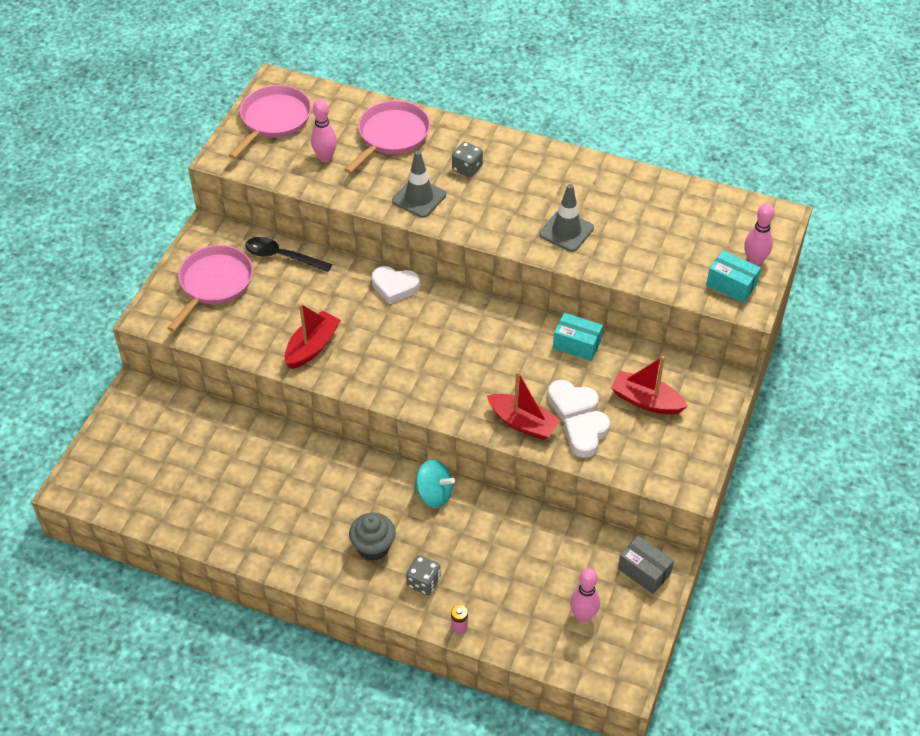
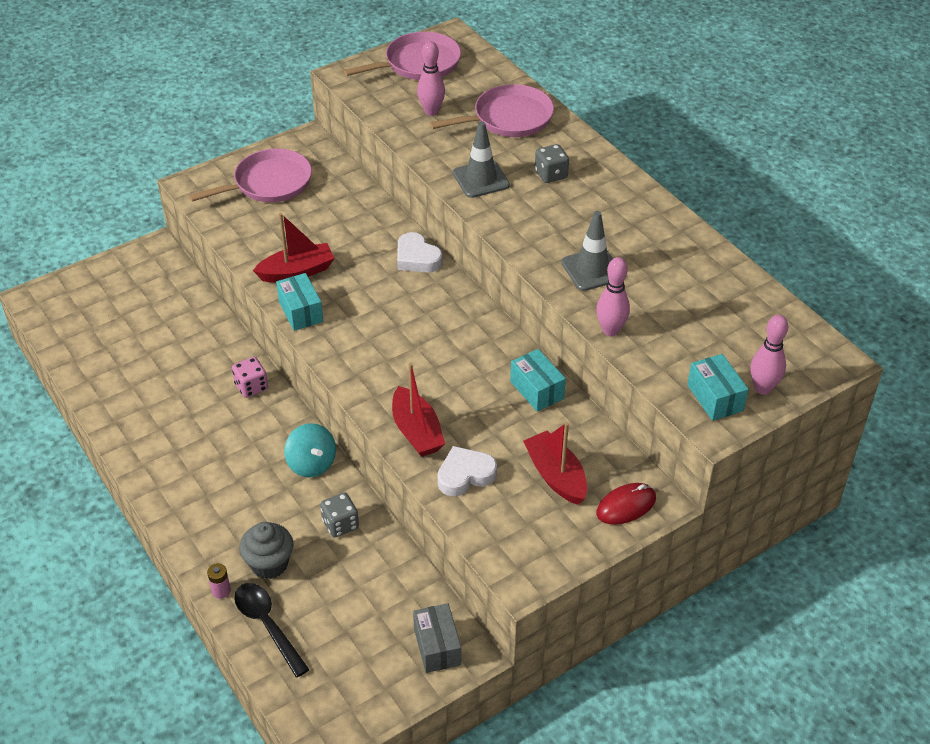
camera: 35 degrees right, 5 degrees down
(282, 256) = (345, 188): black spoon -> black spoon (267, 625)
(330, 461) = (251, 387): none -> pink dice
(347, 378) = (301, 312): none -> turquoise box
(373, 547) = (216, 479): grey cupcake -> grey cupcake (269, 564)
(423, 582) = (228, 533): grey dice -> grey dice (340, 524)
(571, 403) = (479, 439): white heart -> none
(583, 616) = (340, 651): pink bowling pin -> pink bowling pin (610, 330)
(709, 396) = (626, 506): none -> red mouse

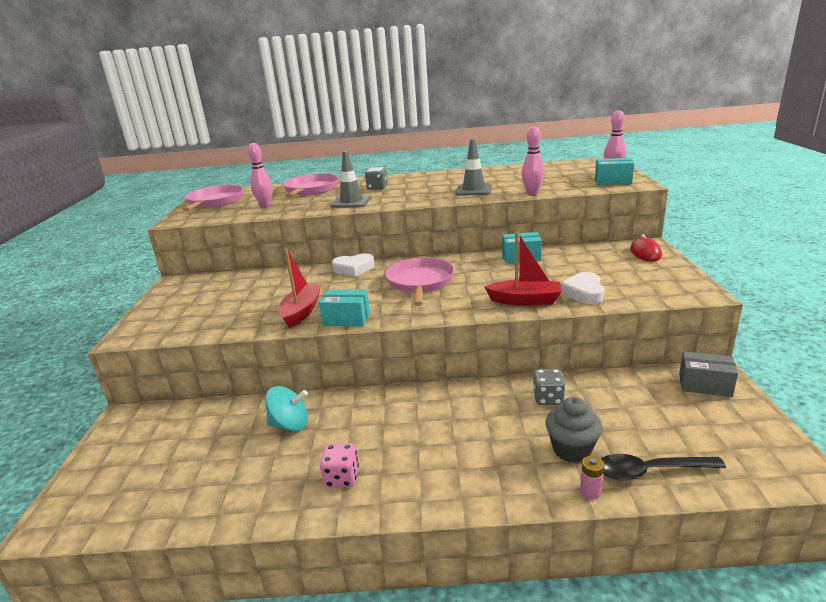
camera: 55 degrees left, 20 degrees down
(251, 387) = (353, 405): pink dice -> pink dice (342, 477)
(269, 183) = (190, 304): pink pan -> pink pan (420, 282)
(311, 464) = (470, 396): turquoise spinning top -> turquoise spinning top (290, 424)
(556, 476) = (605, 266): red boat -> none

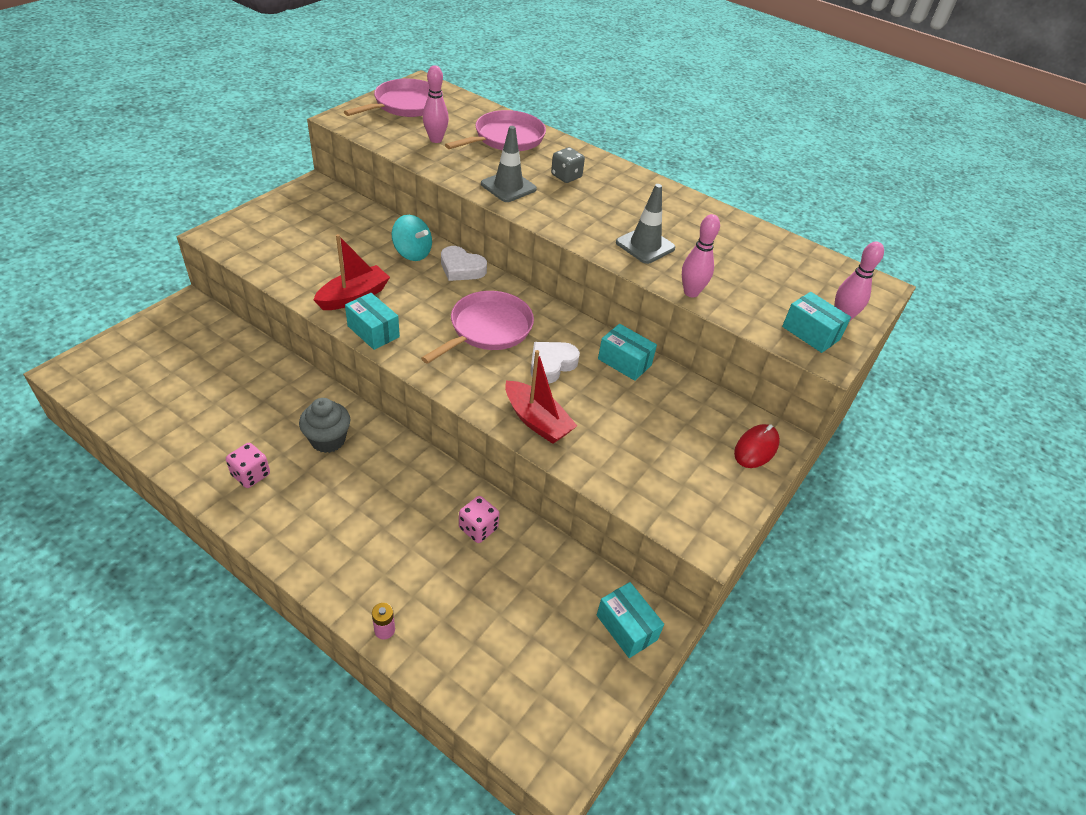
camera: 30 degrees right, 20 degrees up
(290, 424) = (274, 399): turquoise spinning top -> turquoise spinning top (412, 253)
(548, 398) = (478, 528): grey dice -> pink dice
(571, 449) = (424, 587): grey cupcake -> grey cupcake (328, 440)
(583, 292) = (602, 452): white heart -> white heart (551, 365)
(650, 471) = (449, 654): black spoon -> none
(705, 385) = (626, 627): grey box -> turquoise box

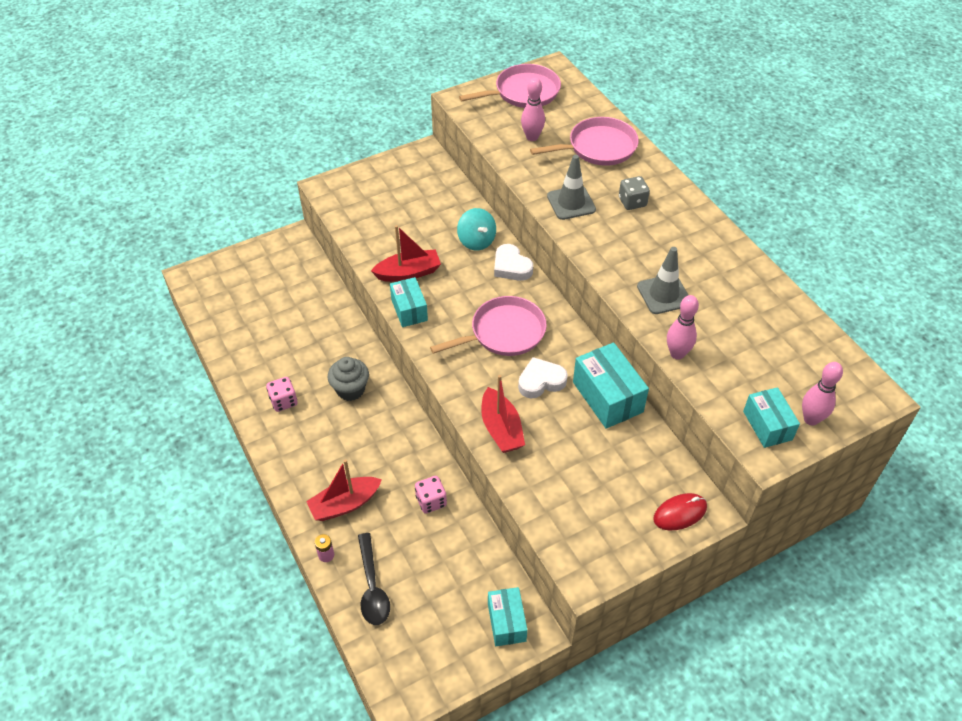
camera: 30 degrees right, 5 degrees up
(380, 564) = (345, 504): none -> red boat
(458, 646) = (372, 587): none -> black spoon
(624, 362) = (607, 397): turquoise box -> turquoise box, size x1.54

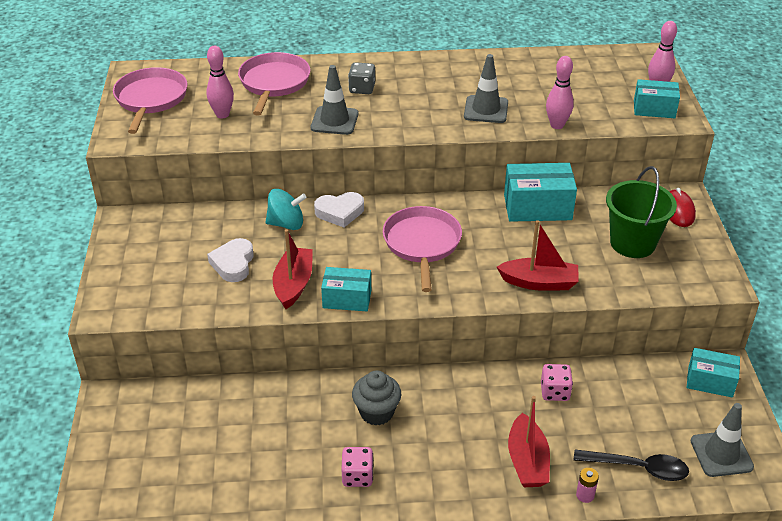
camera: 65 degrees left, 10 degrees down
(418, 651) = (721, 454): none -> grey traffic cone
(541, 381) = (497, 240): white heart -> white heart (233, 264)
(601, 486) = (632, 243): none -> green bucket

